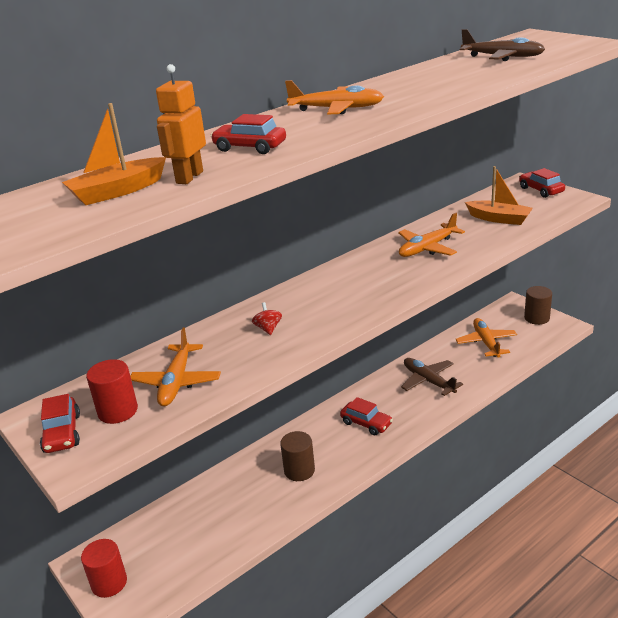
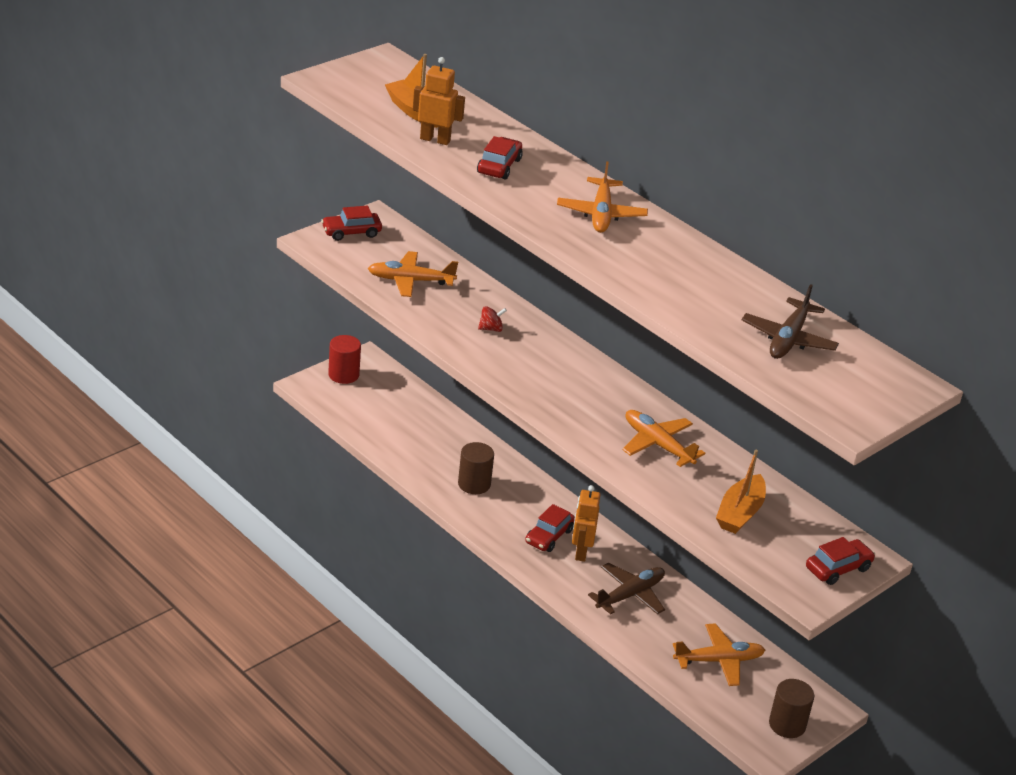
camera: 80 degrees right, 5 degrees up
(118, 411) = (375, 255): red cylinder -> none
(383, 406) = (581, 552): none -> orange robot

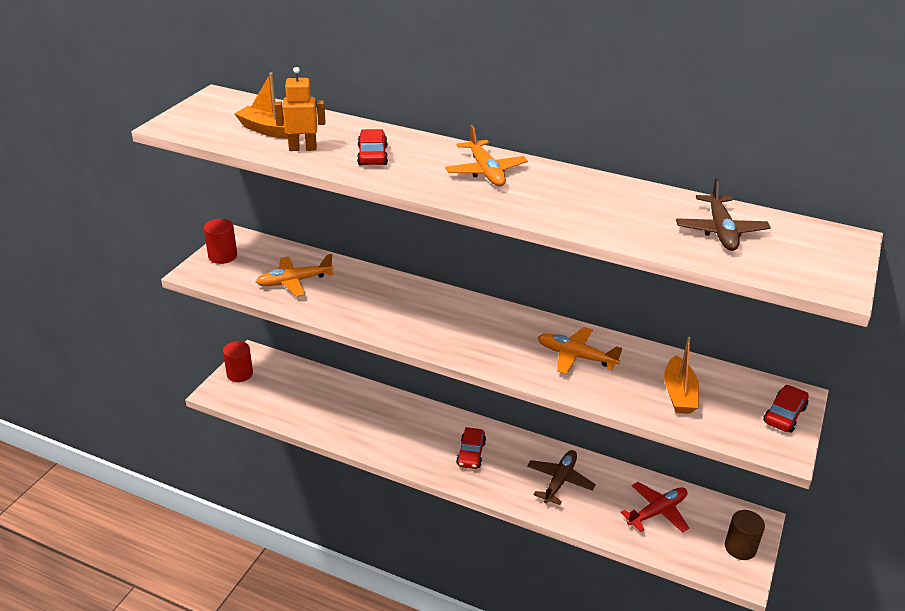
camera: 20 degrees left, 0 degrees up
(351, 232) = (222, 256): red car -> red cylinder
(474, 484) = (390, 430): brown cylinder -> none
(491, 329) = (383, 301): red spinning top -> none
(581, 552) = (502, 458): orange robot -> none
(718, 661) = (657, 512): orange plane -> red plane

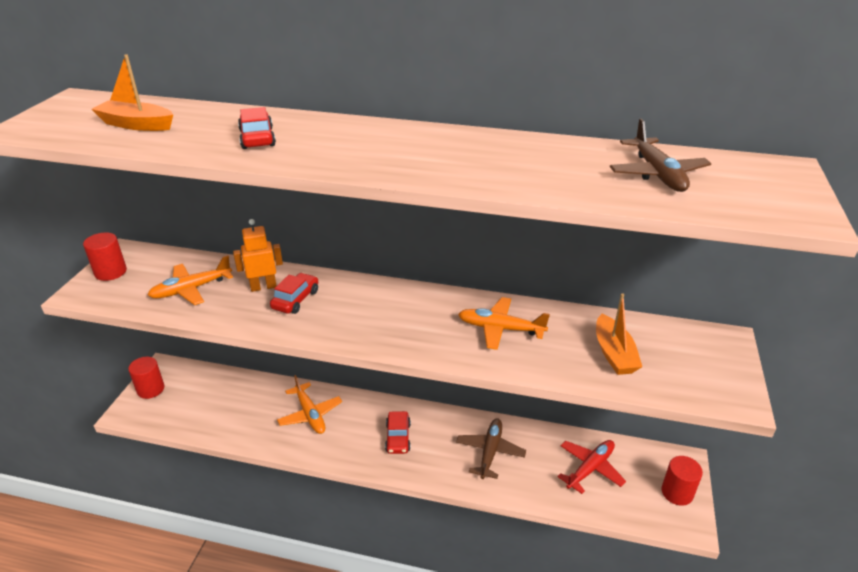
camera: 10 degrees left, 0 degrees up
(302, 148) = (176, 138): orange robot -> orange robot (263, 287)
(485, 171) = (386, 141): orange plane -> orange plane (310, 414)
(740, 548) = (677, 492): brown cylinder -> red cylinder
(784, 415) = (722, 360): red car -> red car (295, 299)

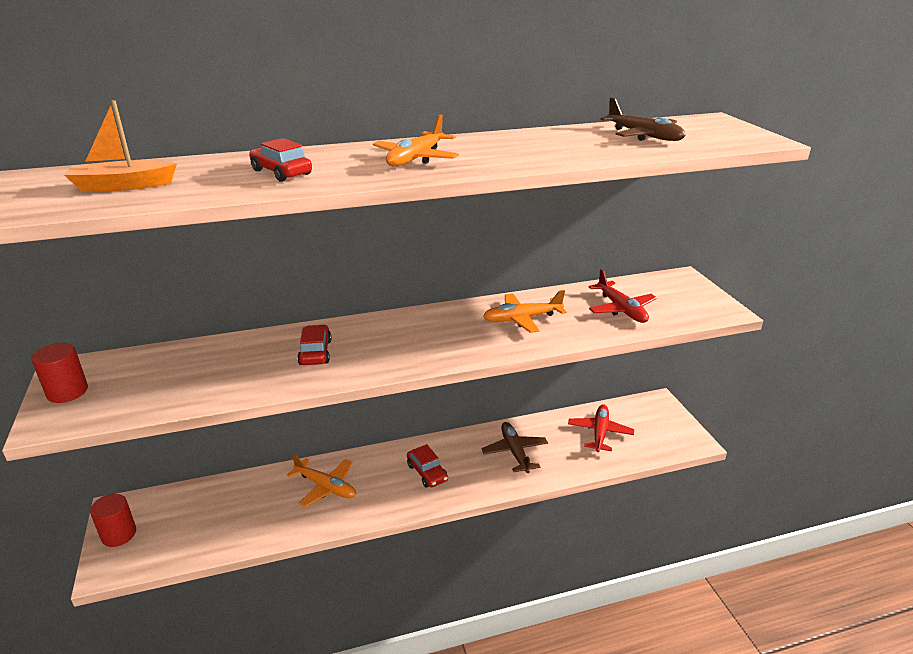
camera: 30 degrees left, 5 degrees down
(192, 289) = (190, 377): orange plane -> orange plane (416, 158)
(263, 287) = (270, 352): orange robot -> none
(614, 353) = (621, 309): orange boat -> red plane
(677, 492) = (670, 424): red cylinder -> none

